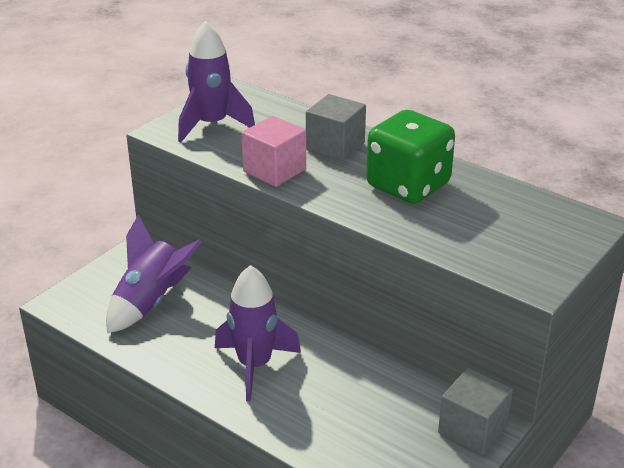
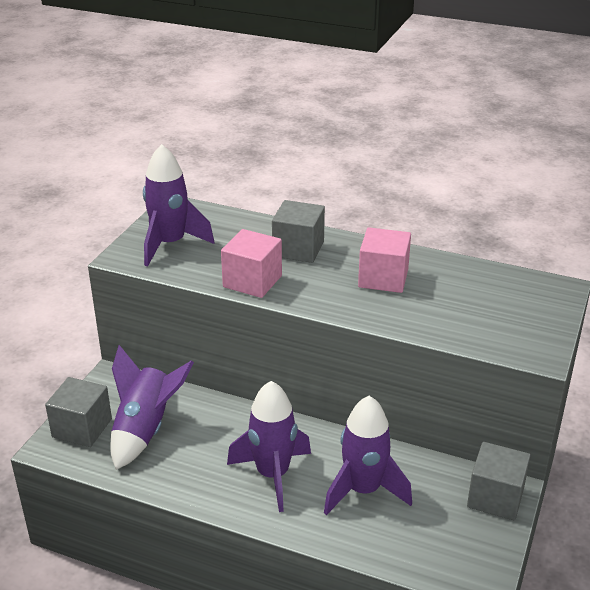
camera: 15 degrees left, 0 degrees up
(93, 291) = (82, 428): none -> grey cube
(338, 397) = (363, 490): none -> purple rocket
(408, 186) = (383, 278): green dice -> pink cube

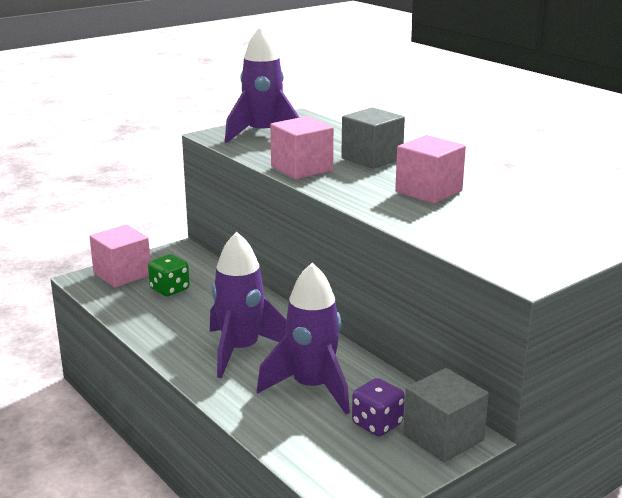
camera: 30 degrees right, 10 degrees down
(82, 428) = (122, 274): grey cube -> pink cube
(145, 429) = (169, 289): purple rocket -> green dice
(441, 505) = (377, 424): none -> purple dice

